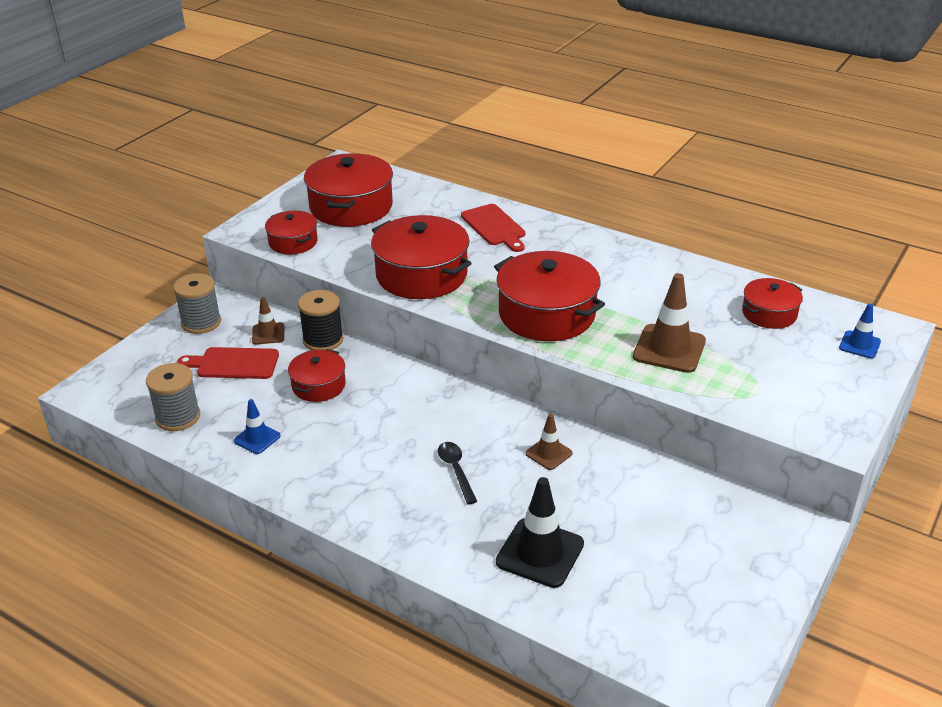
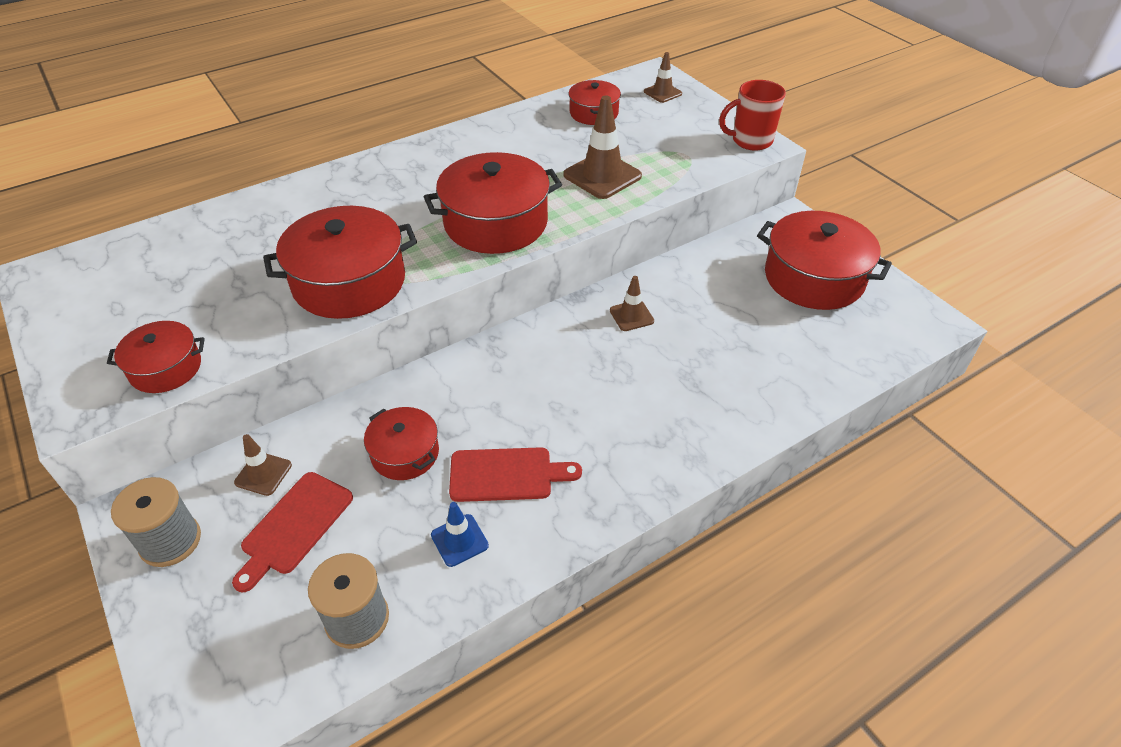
camera: 65 degrees left, 10 degrees up
(323, 340) = (323, 424): black spool -> none
(351, 207) = (146, 294): red pot -> red pot (814, 278)
(456, 470) = (617, 385): black spoon -> none
(494, 227) = (314, 204): red cutting board -> red cutting board (506, 475)
(540, 553) = (755, 367): black traffic cone -> none
(834, 428) = (750, 141): none -> red mug
(859, 345) = (662, 93): blue traffic cone -> brown traffic cone

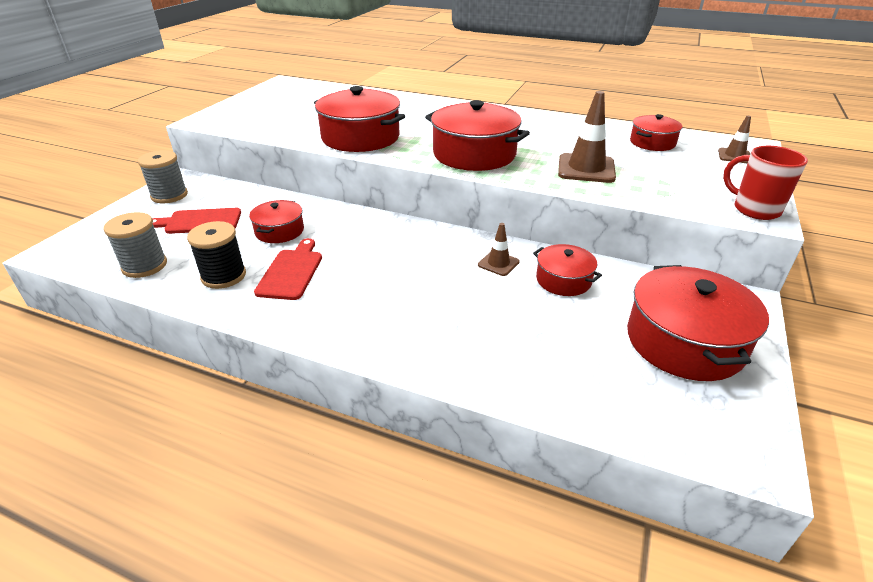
camera: 55 degrees right, 10 degrees down
(165, 368) = (246, 125): red pot -> red pot (563, 280)
(263, 474) = (230, 199): brown traffic cone -> none
(459, 540) = (223, 276): blue traffic cone -> black spool
(506, 475) = (291, 272): red cutting board -> red cutting board turned 135 degrees counterclockwise

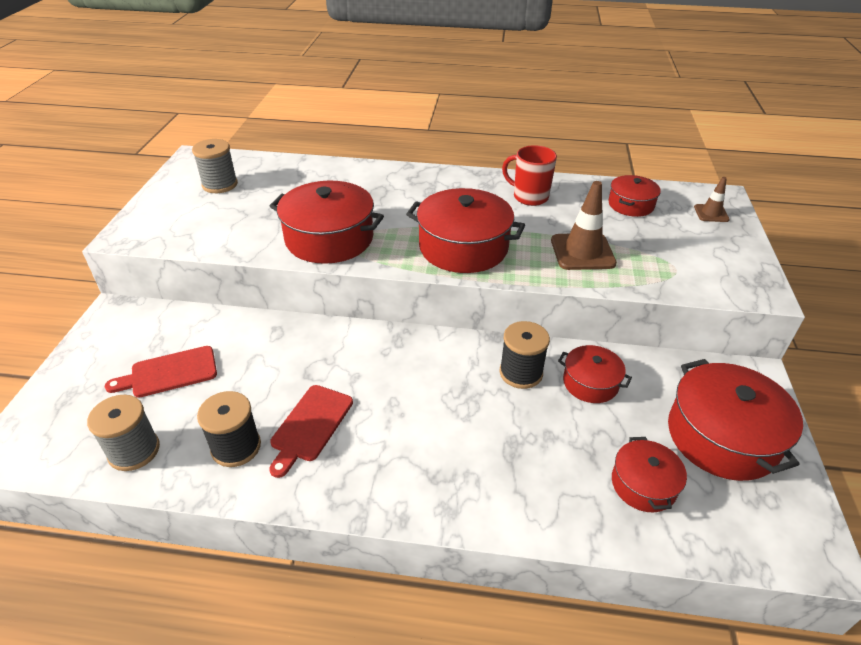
camera: 15 degrees left, 5 degrees up
(169, 195) = (112, 339): grey spool -> grey spool (220, 184)
(279, 231) = (270, 370): red pot -> red pot (643, 484)
(291, 272) = (310, 426): red cutting board -> red cutting board turned 150 degrees counterclockwise
(498, 263) = (521, 373): brown traffic cone -> black spool
(755, 209) = (752, 284): red mug -> red mug (529, 197)

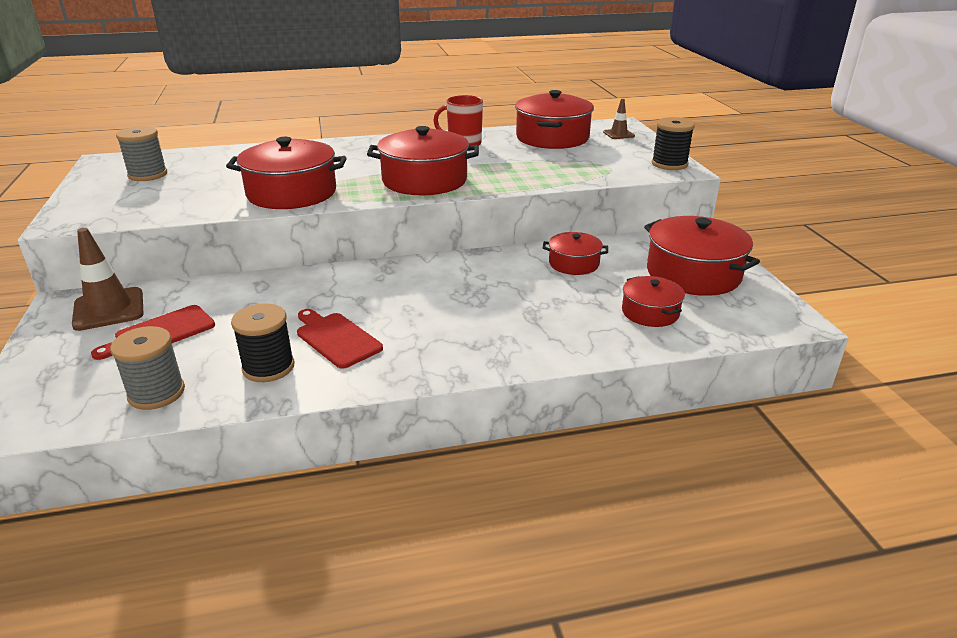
camera: 20 degrees left, 10 degrees down
(310, 426) = (336, 338): red cutting board -> red cutting board turned 135 degrees clockwise
(521, 373) = (512, 268): black spool -> black spool (669, 164)
(582, 252) = (530, 169): brown traffic cone -> brown traffic cone (109, 309)
(631, 205) = (552, 138): red pot -> red pot, size x1.79

